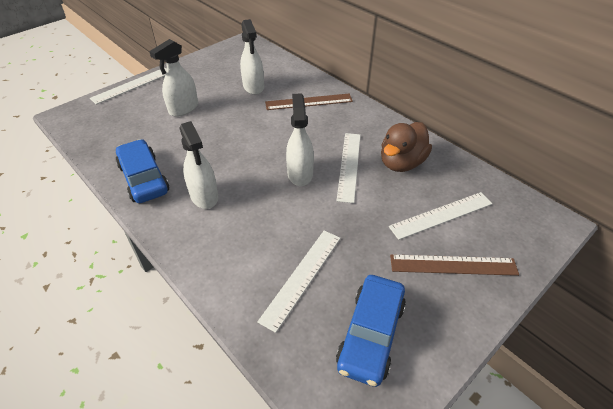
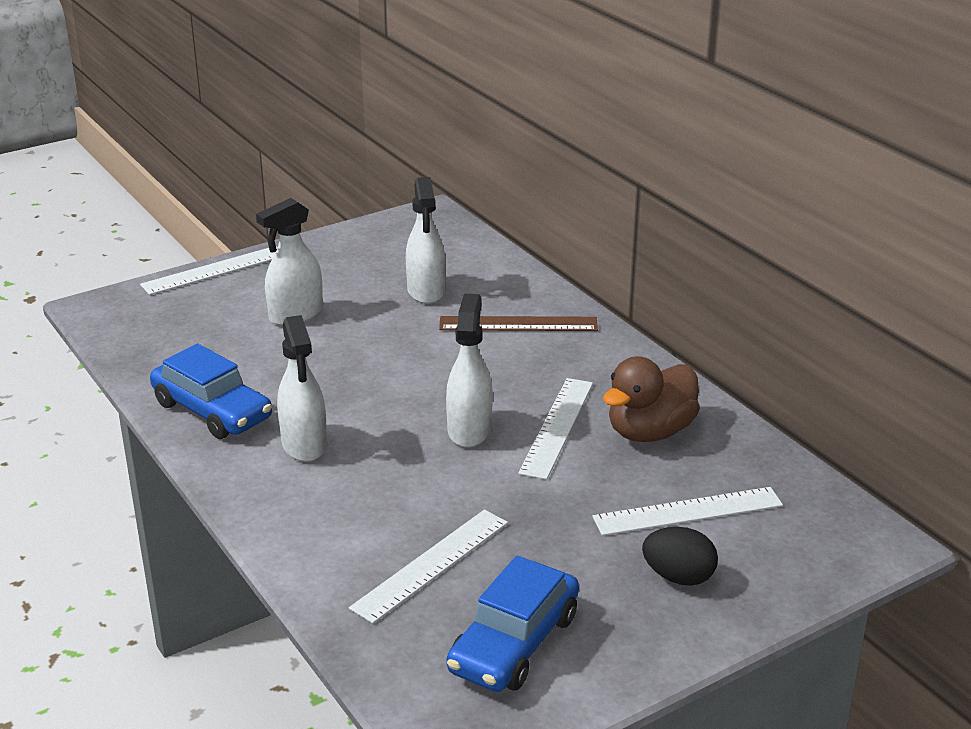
camera: 10 degrees right, 15 degrees down
(144, 178) = (212, 411): blue car -> blue car turned 150 degrees clockwise
(453, 265) = (678, 577): brown ruler -> black egg

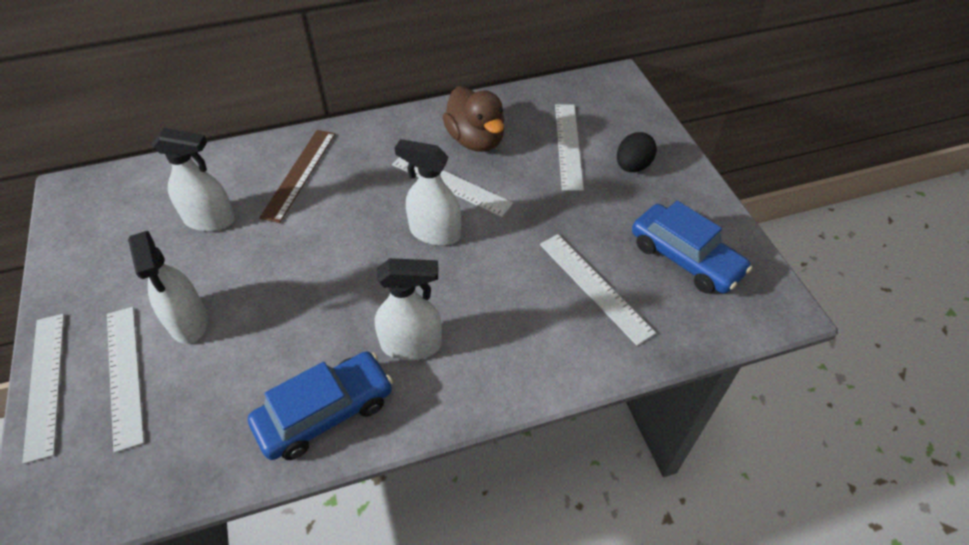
camera: 75 degrees left, 20 degrees up
(230, 301) = (124, 375): none -> white ruler

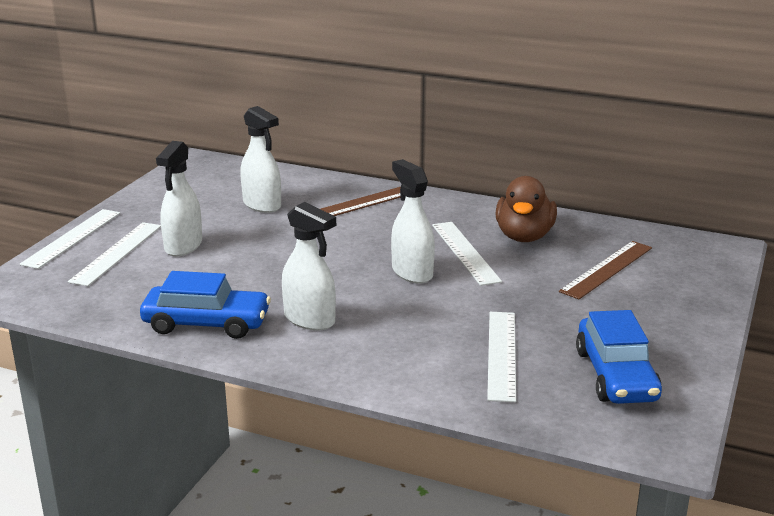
camera: 40 degrees right, 25 degrees down
(568, 145) = (606, 269): white ruler -> brown ruler
(632, 166) = (652, 304): black egg -> none

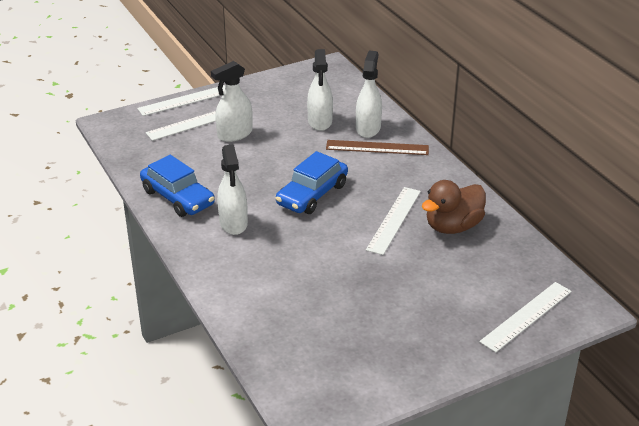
camera: 40 degrees right, 10 degrees up
(412, 272) = (338, 219): white spray bottle -> white spray bottle (368, 128)
(502, 354) = (305, 306): white ruler -> white ruler (526, 316)
(606, 269) = (469, 281): brown ruler -> none
(616, 375) = (350, 359): blue car -> blue car (312, 194)

